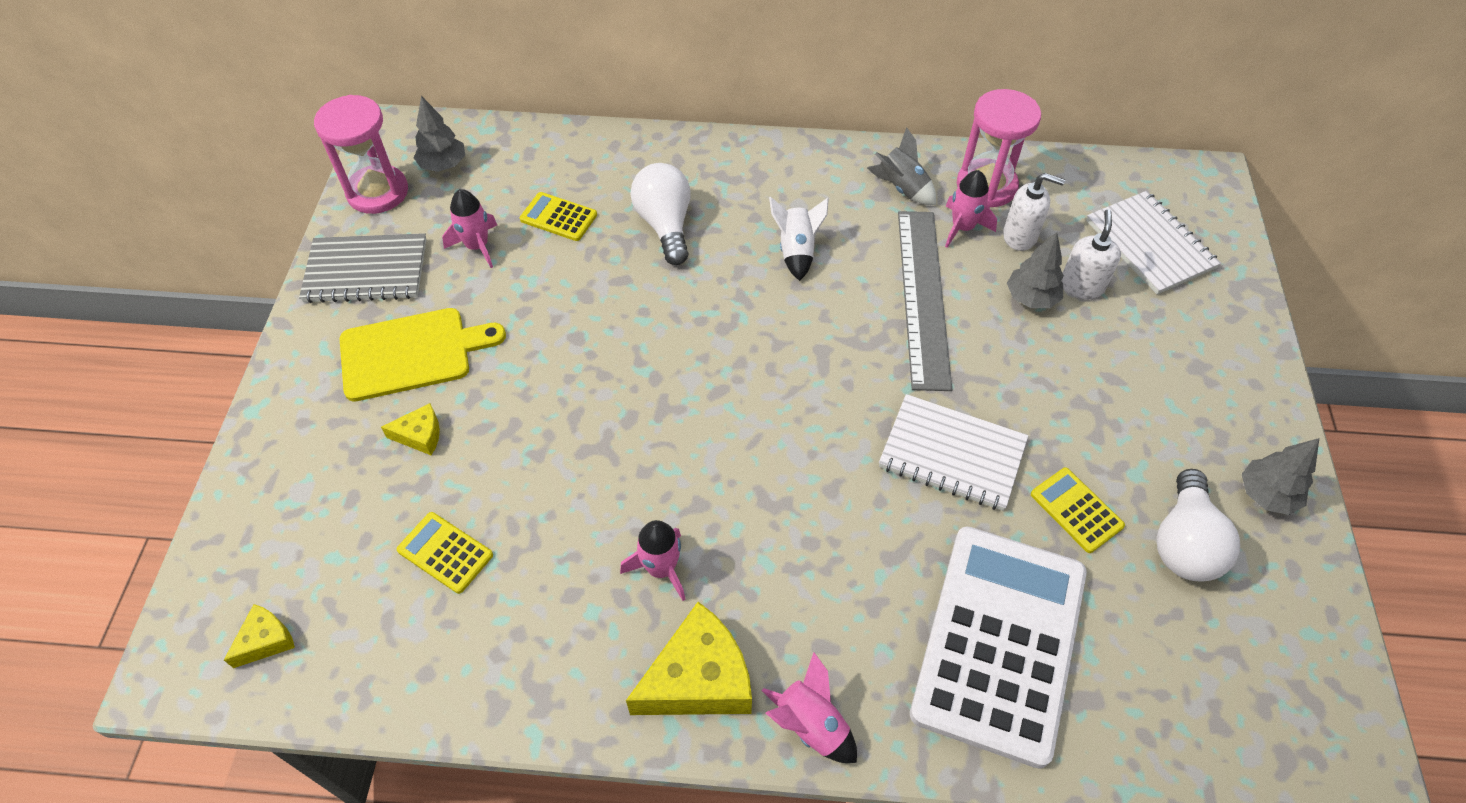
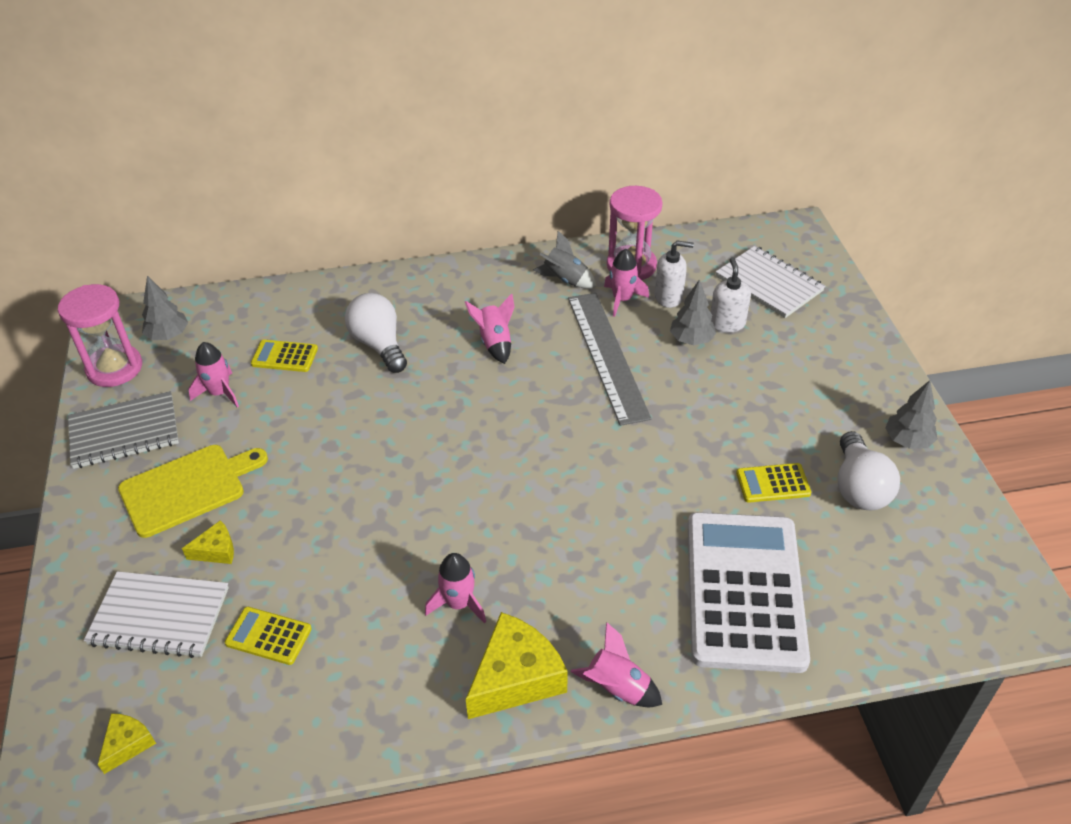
camera: 15 degrees left, 10 degrees down
(796, 251) = (495, 343): white rocket -> pink rocket
(952, 454) = (666, 465): white notebook -> white notebook (159, 616)
(1076, 510) = (773, 483): yellow calculator -> yellow calculator turned 45 degrees counterclockwise

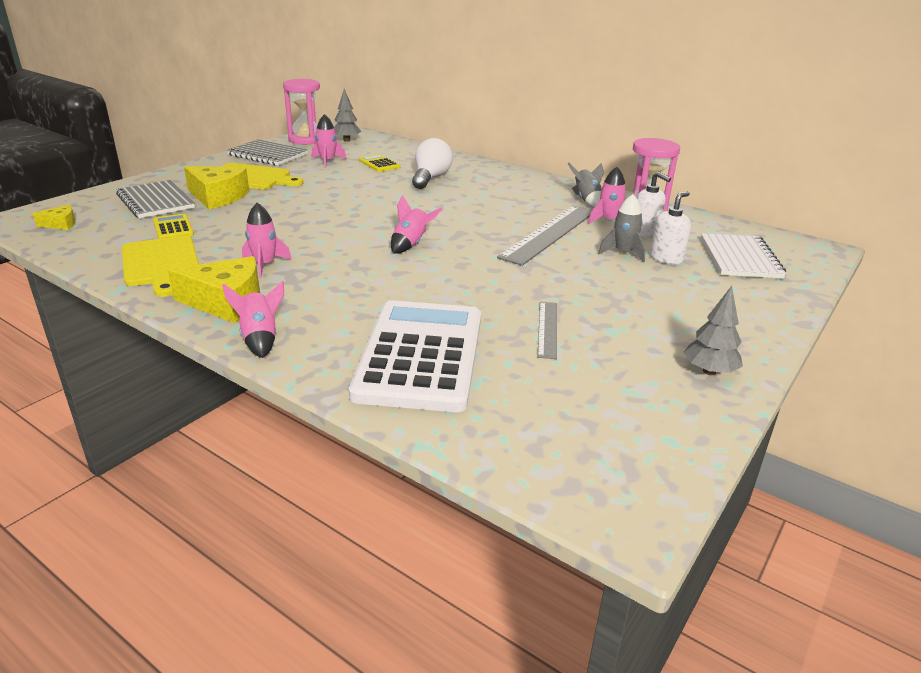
camera: 45 degrees right, 15 degrees down
(159, 616) = (155, 201): white notebook -> grey notebook
(216, 550) = (217, 197): yellow cheese -> yellow cheese, size x1.97
(362, 691) = (161, 263): none -> yellow cutting board
(495, 343) = (492, 202): pink rocket -> pink rocket (411, 244)
(691, 340) = (623, 252): grey tree -> grey rocket
(744, 591) = (421, 355): white calculator -> white calculator turned 45 degrees counterclockwise
(773, 483) = (547, 329): yellow calculator -> grey ruler
(859, 487) = (613, 367): white light bulb -> none

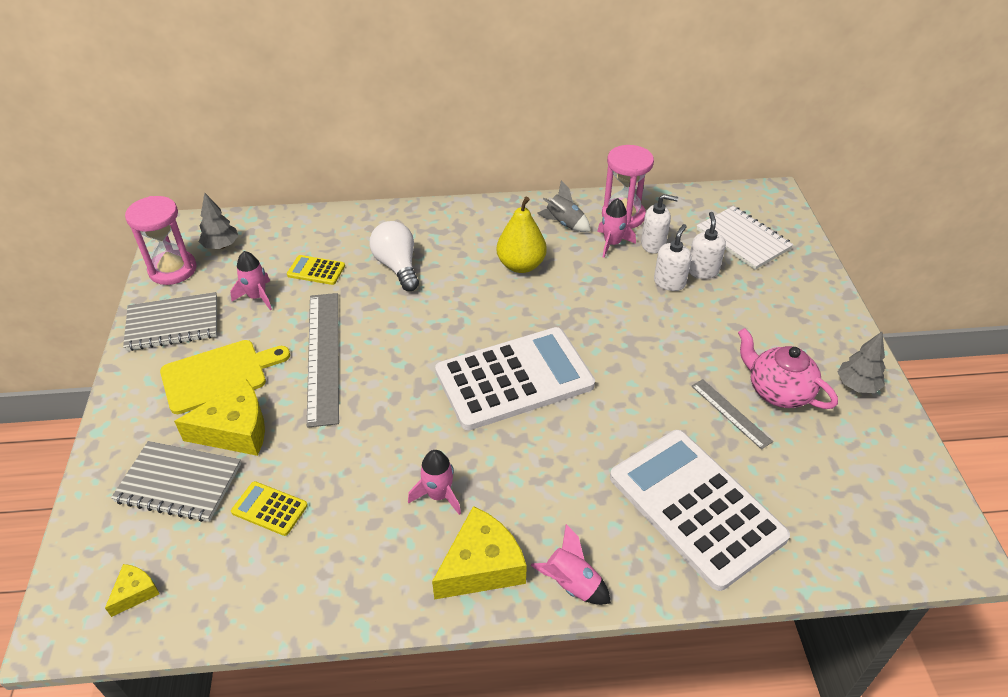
camera: 40 degrees left, 15 degrees up
(161, 263) = (344, 565): yellow cutting board -> none
(411, 244) = (514, 379): pink rocket -> white calculator
(516, 205) = (521, 265): none -> yellow pear
(549, 233) = (593, 290): grey ruler -> grey ruler (323, 356)
(616, 338) = (778, 391): none -> pink teapot
(623, 252) = (669, 282): grey rocket -> white soap dispenser

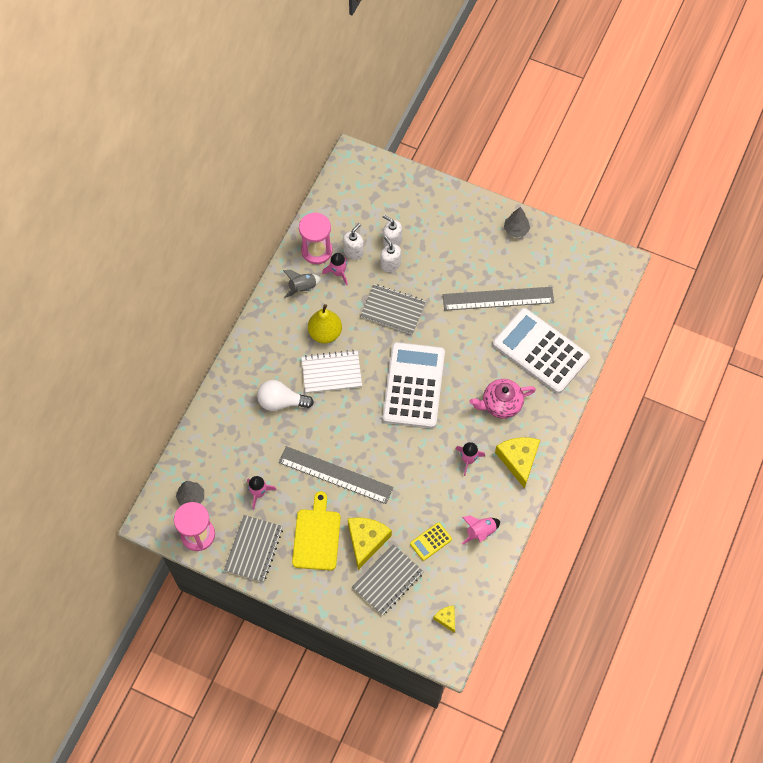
camera: 60 degrees left, 20 degrees up
(316, 270) = (255, 450): yellow calculator -> none
(571, 584) = (549, 427): pink rocket -> pink rocket (480, 532)
(608, 311) = (393, 310): none -> grey notebook
(696, 507) = (540, 351): white calculator -> white calculator turned 45 degrees clockwise
(730, 413) = (498, 299): grey ruler -> grey ruler, size x1.95
(743, 239) = (380, 202): white notebook -> white notebook (331, 372)
(778, 391) = (498, 267): pink teapot -> pink teapot (501, 404)

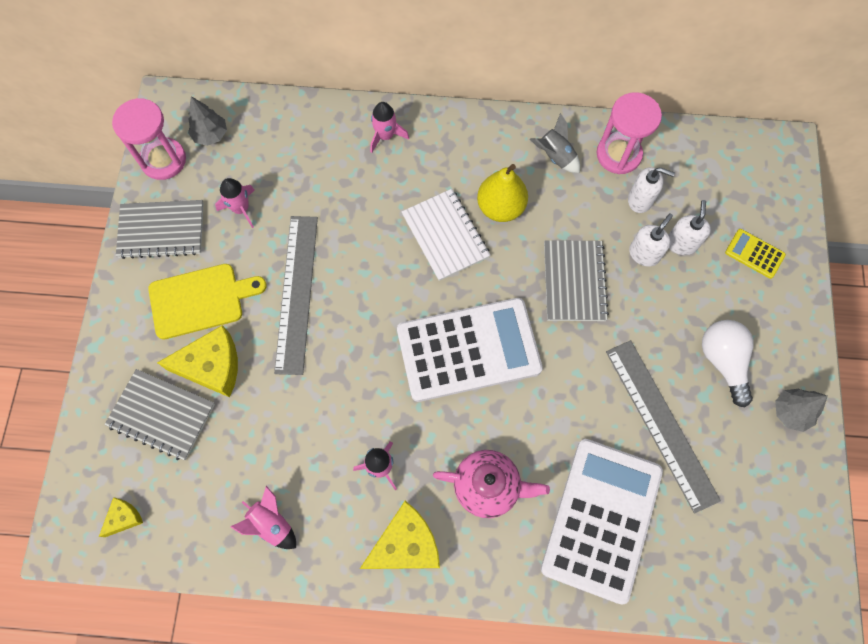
camera: 70 degrees right, 5 degrees up
(281, 402) = (379, 190): white light bulb -> white light bulb (723, 361)
(338, 273) = (598, 192): pink rocket -> pink rocket (385, 136)
(430, 541) = (236, 455): yellow calculator -> yellow calculator (754, 254)
(501, 404) = (488, 486): pink teapot -> pink teapot turned 135 degrees clockwise

